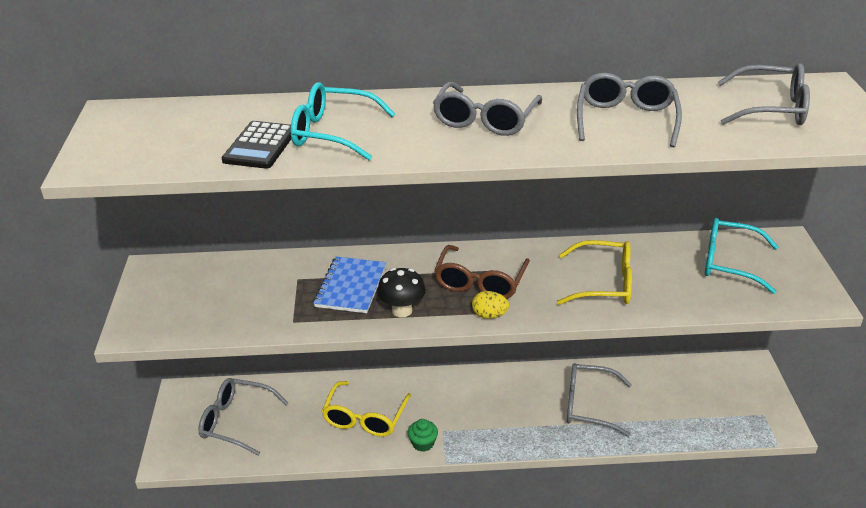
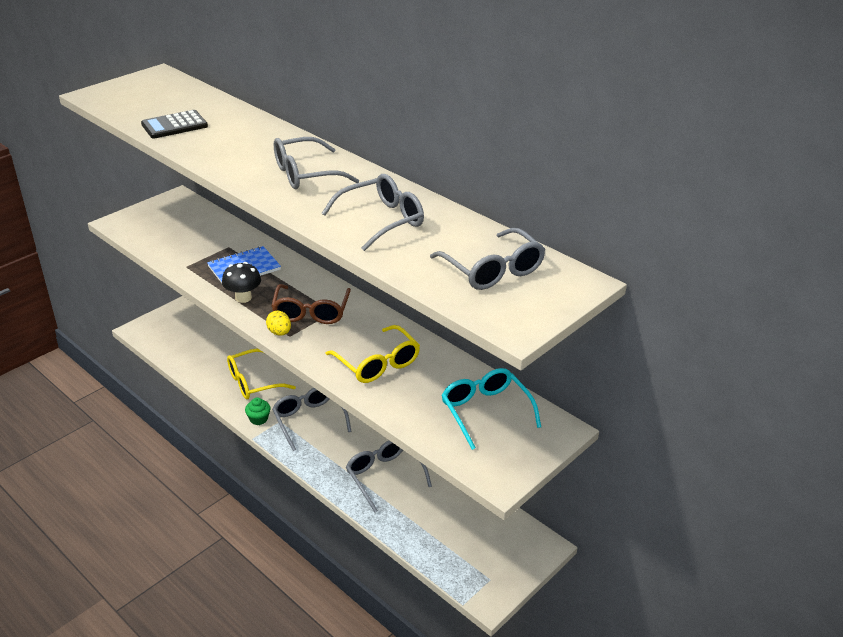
camera: 45 degrees right, 0 degrees up
(236, 421) = (194, 335): grey glasses -> grey glasses (309, 420)
(332, 133) = (219, 137): turquoise glasses -> none
(480, 282) = (311, 312): brown glasses -> brown glasses turned 60 degrees counterclockwise

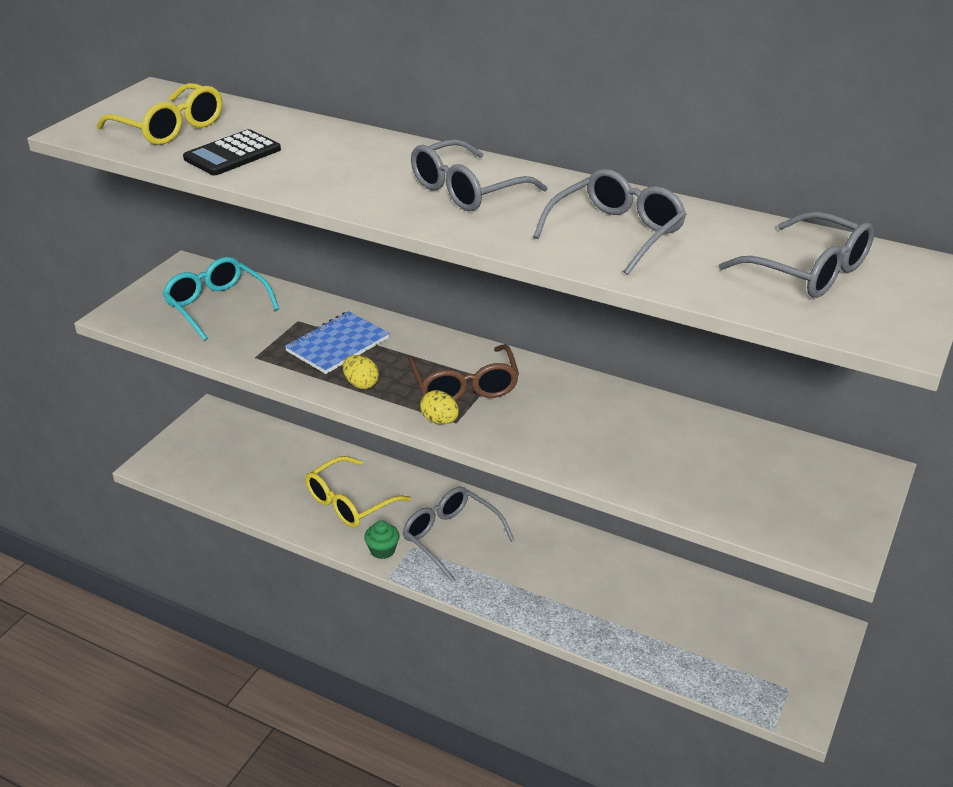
camera: 15 degrees left, 0 degrees up
(243, 298) = (361, 384): black mushroom -> yellow egg
(378, 364) = (594, 436): yellow glasses -> yellow glasses (170, 128)
(384, 476) = (586, 588): grey glasses -> none
(485, 411) = (767, 468): turquoise glasses -> turquoise glasses (216, 305)

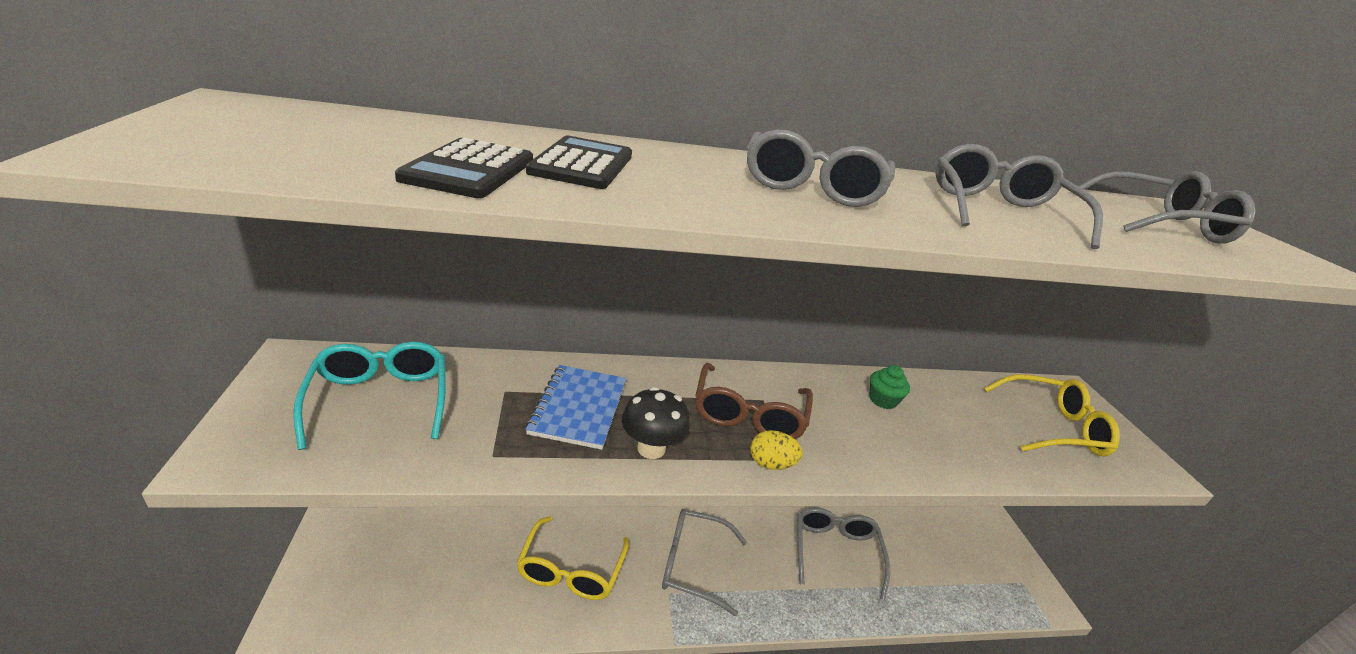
camera: 40 degrees left, 5 degrees down
(170, 128) = (317, 143): yellow glasses -> yellow glasses (1053, 427)
(216, 305) = (380, 400): turquoise glasses -> turquoise glasses turned 60 degrees clockwise
(311, 155) = (582, 164): none -> black calculator
(361, 384) = (651, 448): yellow egg -> black mushroom
(382, 550) = (645, 612): green cupcake -> green cupcake (882, 400)
(464, 386) = (748, 415): brown glasses -> brown glasses turned 60 degrees clockwise
(598, 581) = (835, 551): none -> grey glasses

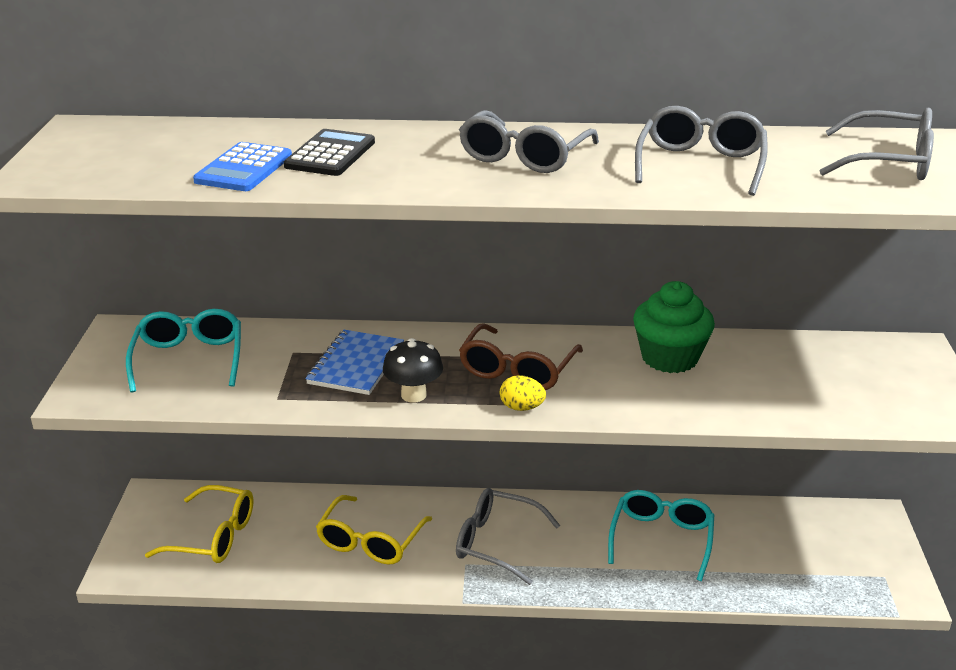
camera: 15 degrees right, 0 degrees up
(470, 170) = (244, 168): black calculator -> blue calculator
(835, 551) = (661, 539): grey glasses -> turquoise glasses
(882, 400) = (669, 358): green cupcake -> green cupcake, size x1.97
(1053, 427) = (858, 382): yellow glasses -> yellow glasses (214, 536)

